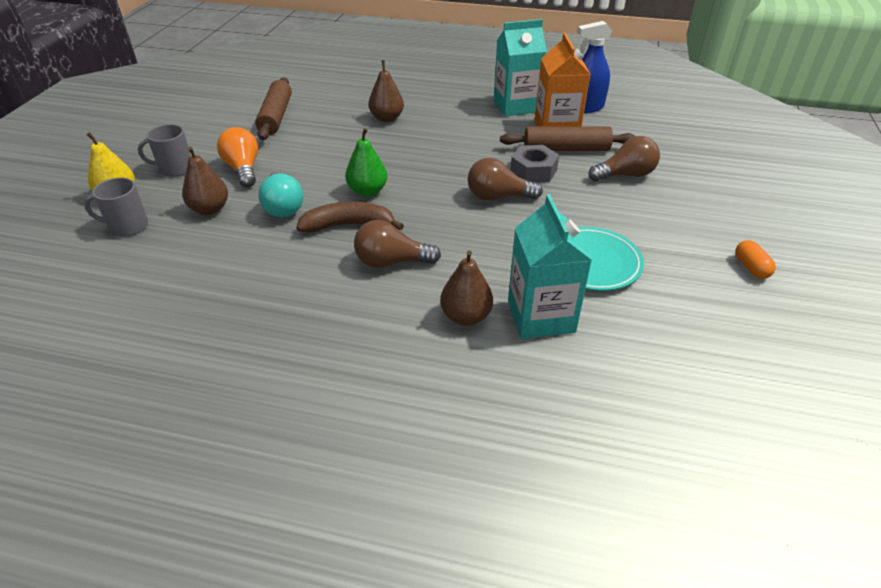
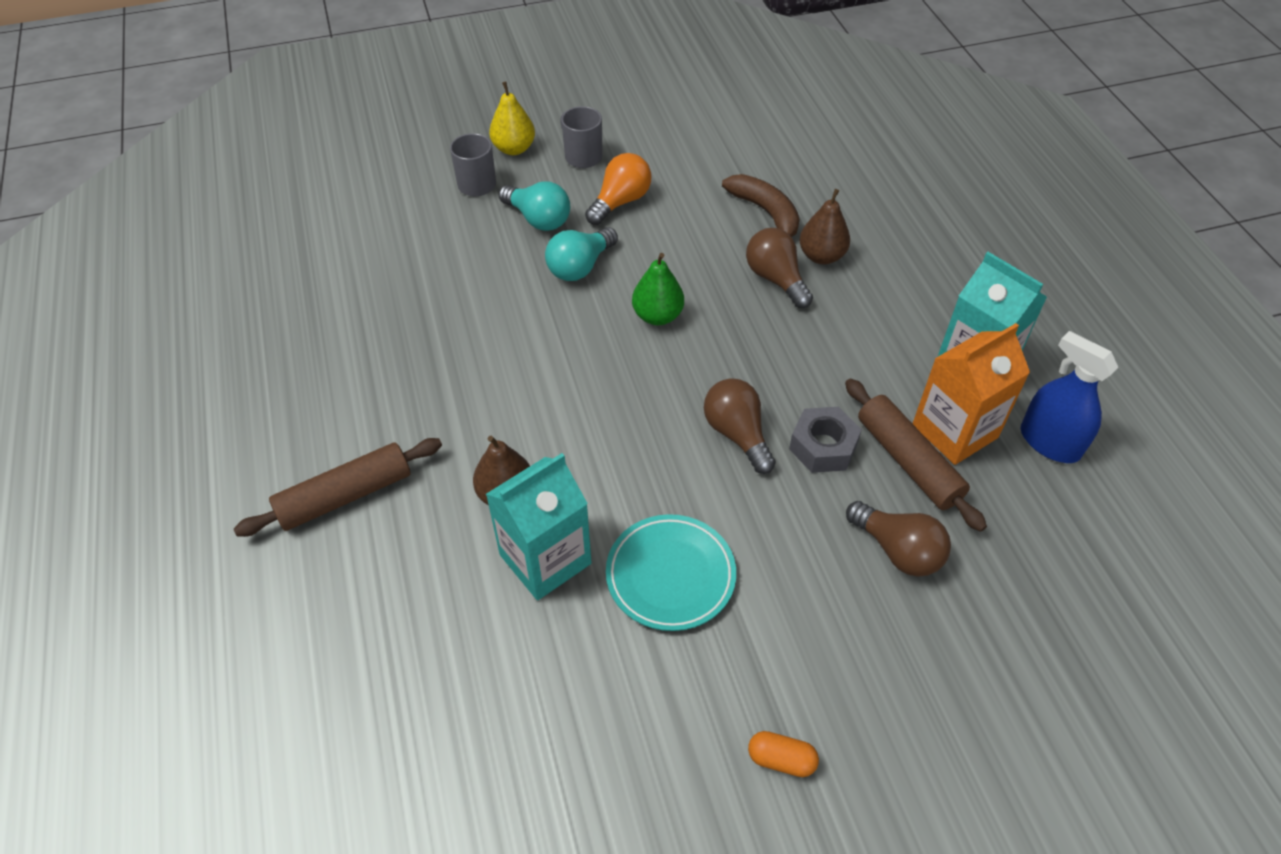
camera: 60 degrees right, 10 degrees up
(210, 209) = (538, 219): brown pear -> turquoise light bulb
(276, 116) = (739, 167): brown rolling pin -> brown rolling pin (345, 496)
(348, 225) = (586, 332): brown banana -> brown banana (766, 213)
(391, 262) = (551, 395): brown light bulb -> brown light bulb (776, 279)
(751, 268) = (781, 759): orange capsule -> orange capsule turned 60 degrees clockwise

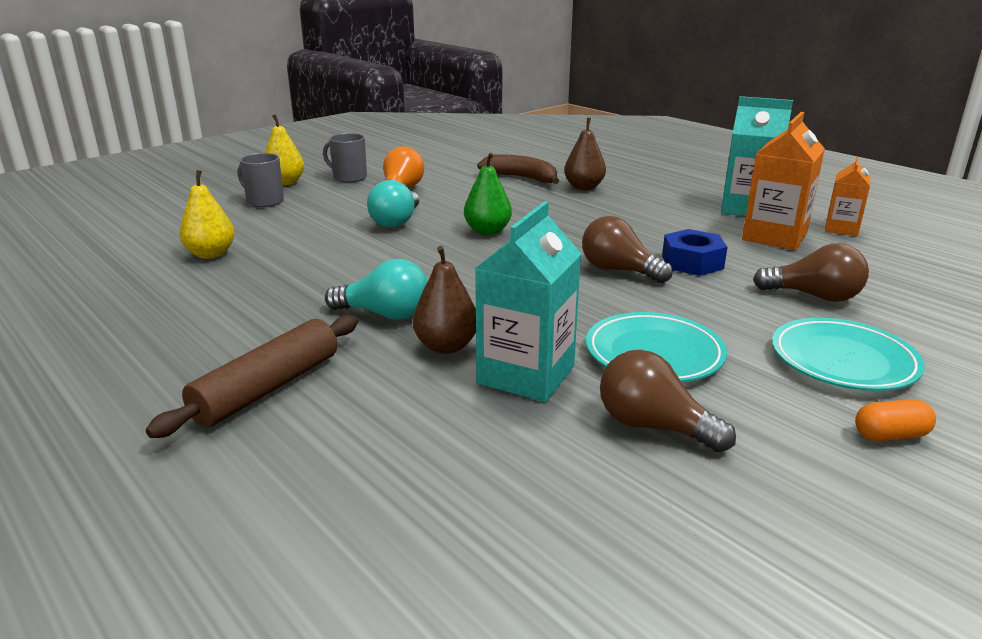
camera: 25 degrees left, 25 degrees down
(386, 273) = (211, 254): none -> yellow pear
(538, 219) = (337, 207): turquoise light bulb -> turquoise light bulb (385, 314)
(776, 279) = (562, 201): brown light bulb -> brown light bulb (653, 426)
(823, 447) = (692, 262): grey nut -> blue nut
(832, 654) = (843, 361): none -> turquoise plate
(908, 461) = (762, 255): brown rolling pin -> none
(1049, 442) = (841, 228): blue spray bottle -> orange carton

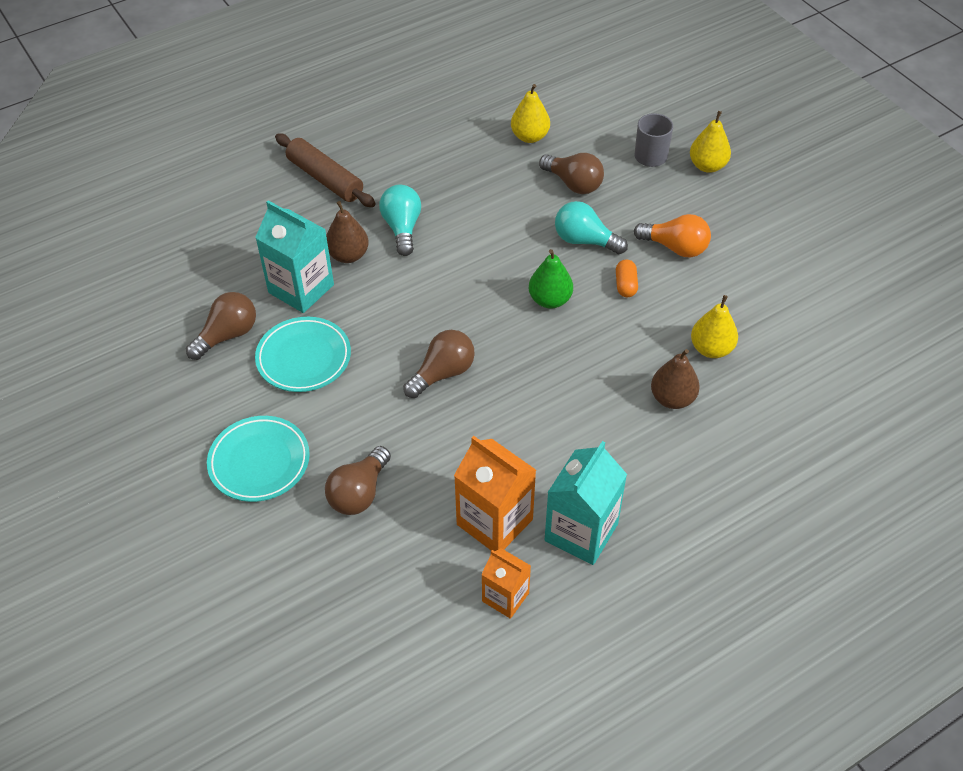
camera: 100 degrees right, 25 degrees up
(304, 230) = (573, 184): none -> brown light bulb
(349, 177) = (721, 210): grey mug -> none
(385, 314) = (402, 228): turquoise light bulb -> turquoise light bulb turned 150 degrees clockwise
(521, 178) = (711, 349): brown banana -> yellow pear
(692, 262) = (448, 430): blue nut -> none
(890, 435) = (175, 444): orange capsule -> orange capsule (625, 285)

